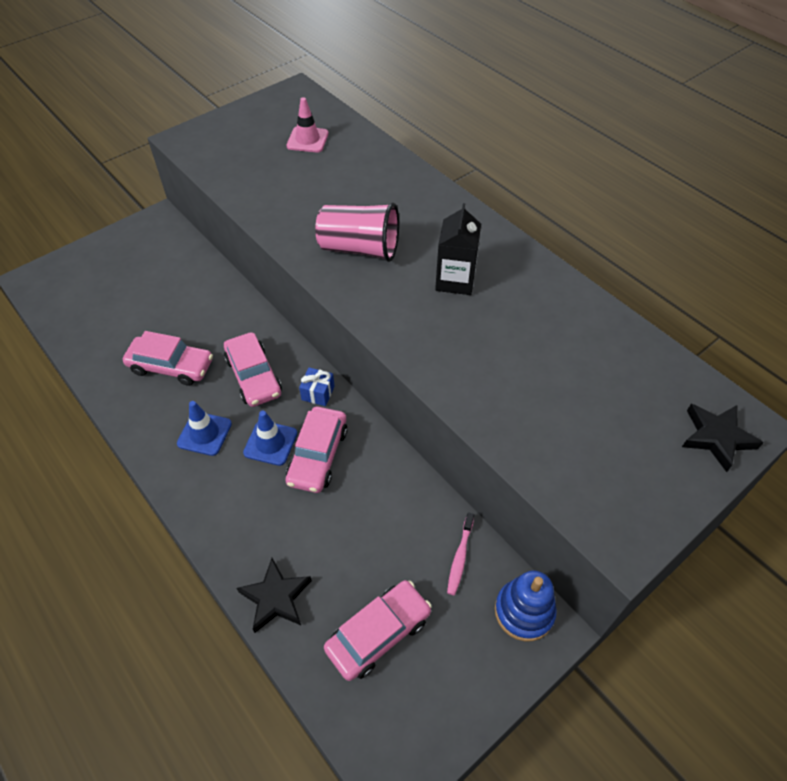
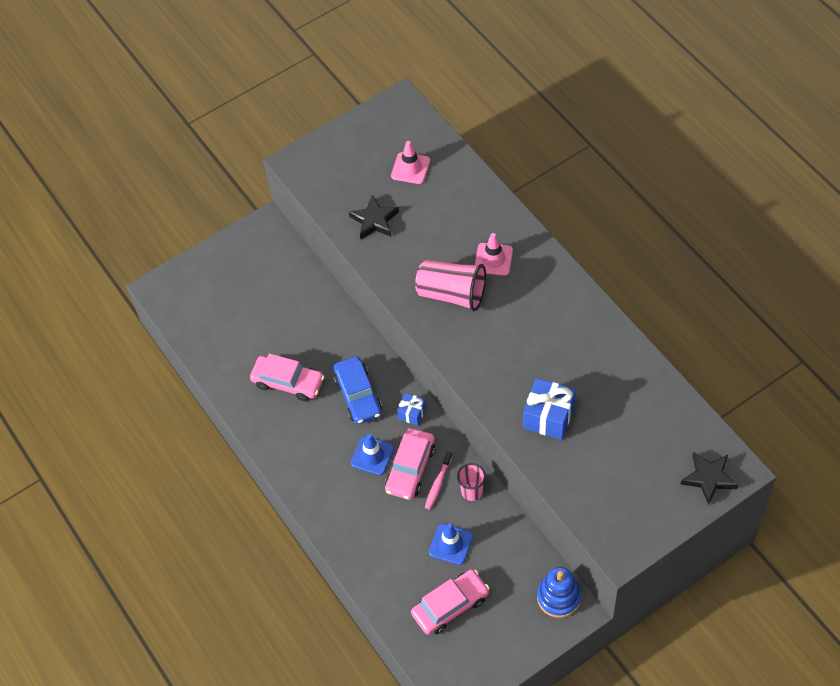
camera: 10 degrees right, 5 degrees up
(204, 433) = (319, 445): blue traffic cone -> blue traffic cone (451, 544)
(253, 376) = (358, 395): pink car -> blue car
(276, 598) = (376, 576): black star -> black star (374, 220)
(396, 479) = (472, 491): none -> pink cup
(405, 215) = (493, 259): none -> pink traffic cone
(455, 280) = (529, 329): black carton -> none
(460, 557) = (516, 555): pink toothbrush -> pink toothbrush (438, 484)
(493, 373) = (548, 417): none -> blue gift

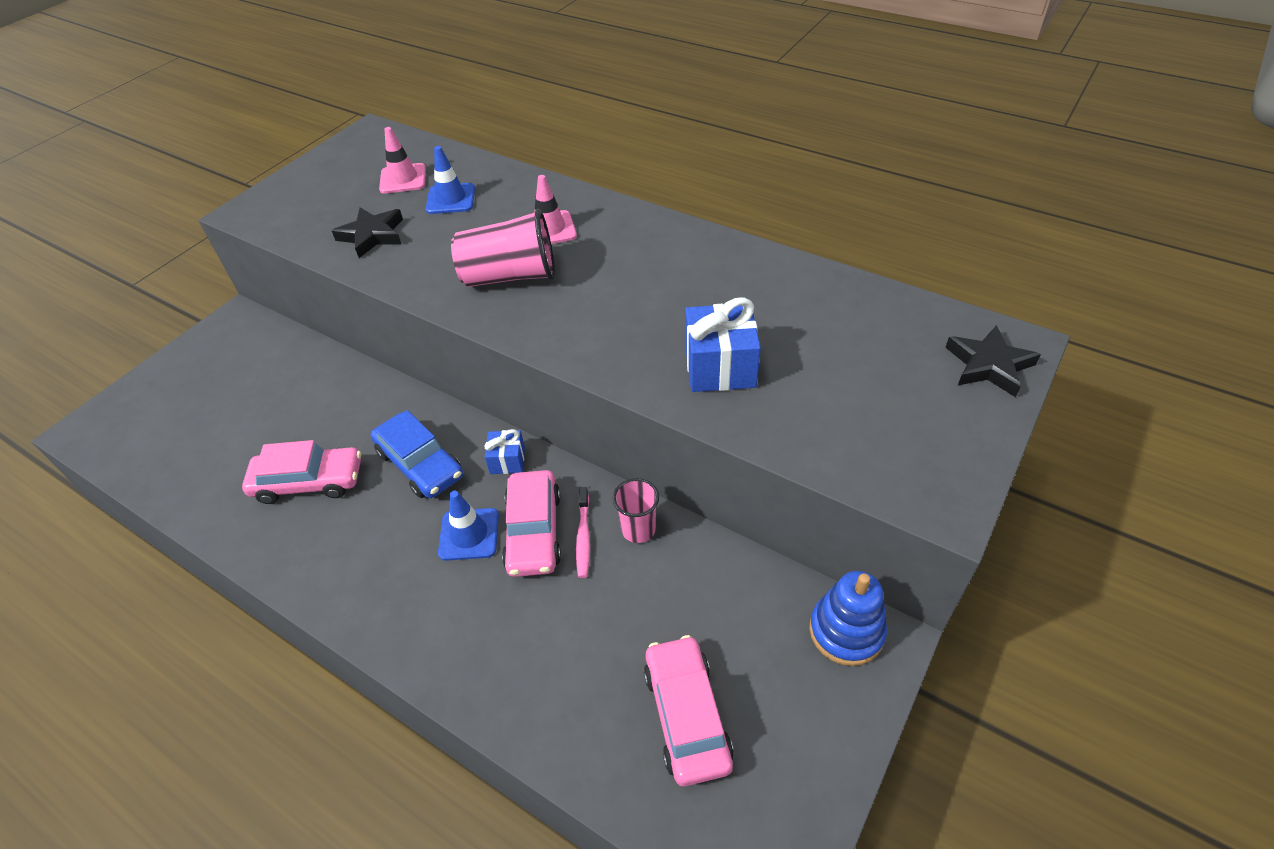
camera: 25 degrees left, 10 degrees down
(450, 606) = (687, 715): pink car -> pink car turned 45 degrees counterclockwise
(451, 544) = (642, 616): blue traffic cone -> blue traffic cone (451, 199)

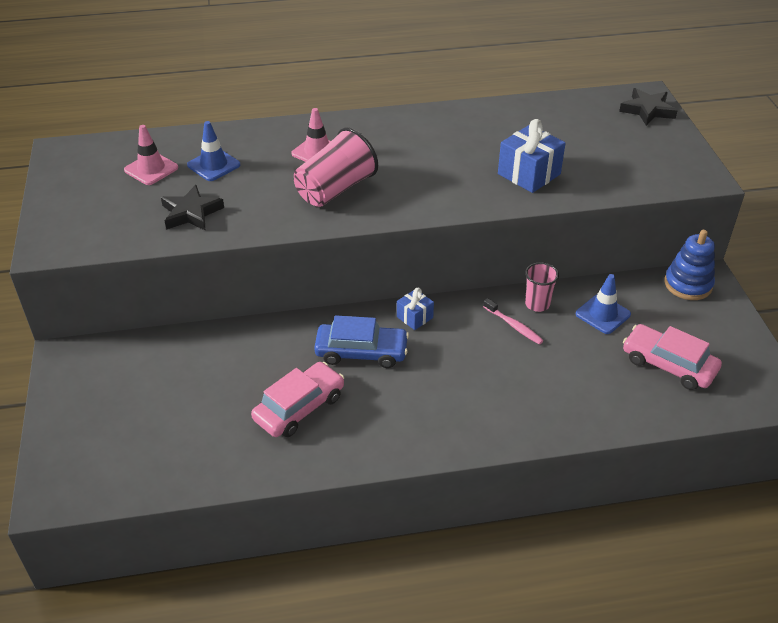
camera: 45 degrees left, 5 degrees down
(469, 534) = (448, 366): blue traffic cone -> blue traffic cone (603, 314)
(533, 531) = (482, 340): pink car -> none

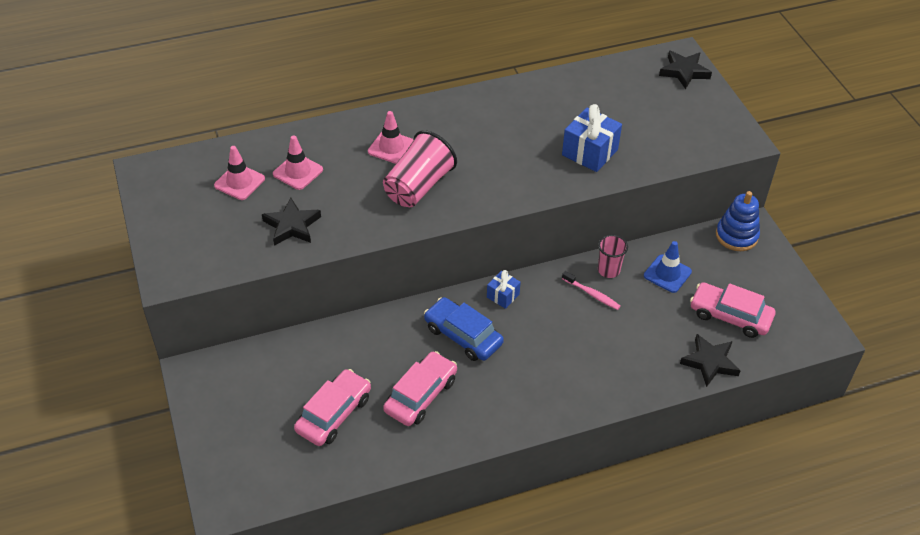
camera: 10 degrees left, 5 degrees up
(199, 416) = (334, 414): none -> pink car
(214, 165) = (298, 172): blue traffic cone -> pink traffic cone
(361, 352) = (463, 335): blue car -> blue car turned 135 degrees counterclockwise
(637, 411) = (710, 362): none -> black star

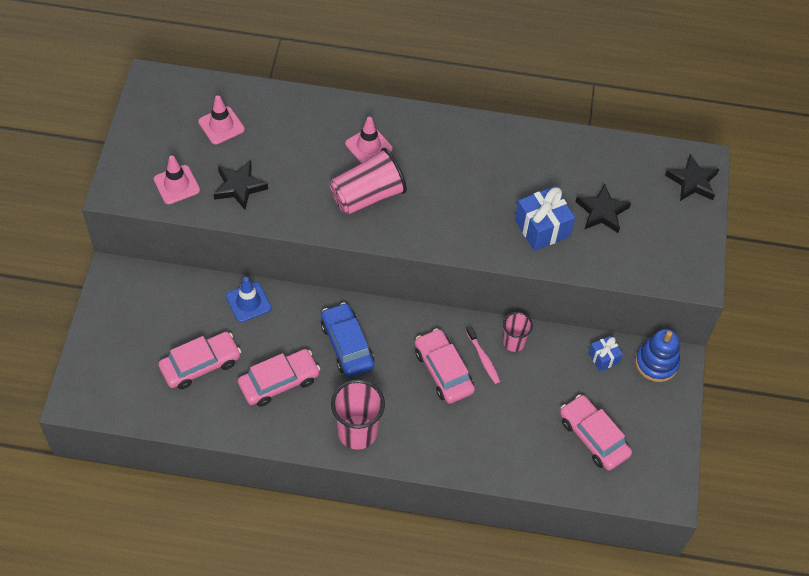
camera: 25 degrees right, 10 degrees up
(298, 172) = (275, 136): pink traffic cone -> pink traffic cone (176, 185)
(503, 296) = (404, 324): blue gift -> blue gift (603, 358)
(524, 405) = (357, 432): none -> pink cup
(565, 319) = (443, 371): none -> pink car
(667, 274) = (565, 370): blue traffic cone -> blue traffic cone (248, 302)
(710, 362) = (543, 471): black star -> black star (602, 212)

